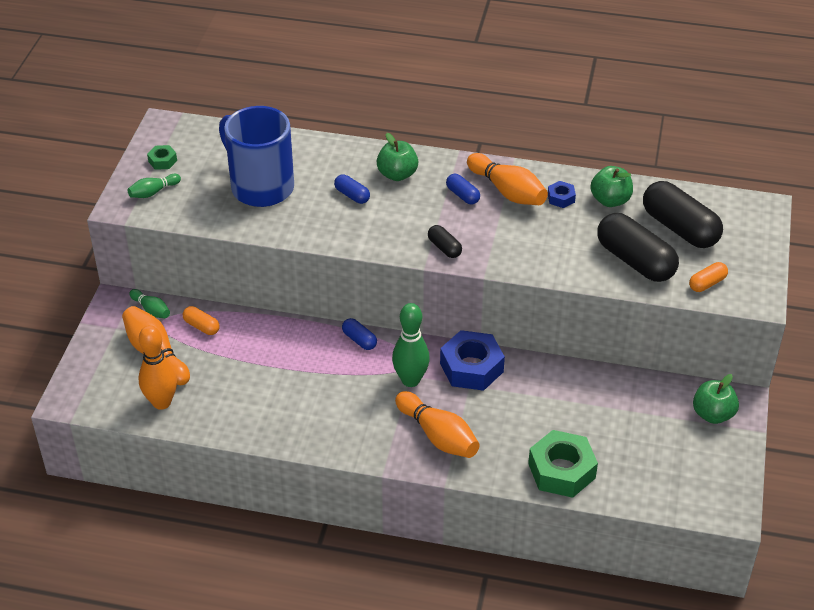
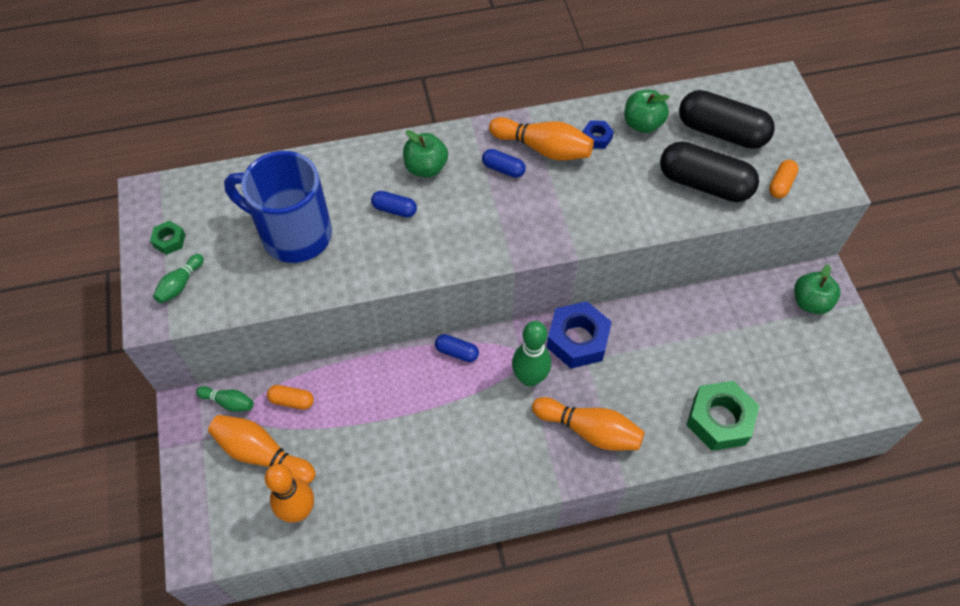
camera: 25 degrees left, 15 degrees up
(444, 248) = (520, 238): black capsule -> none

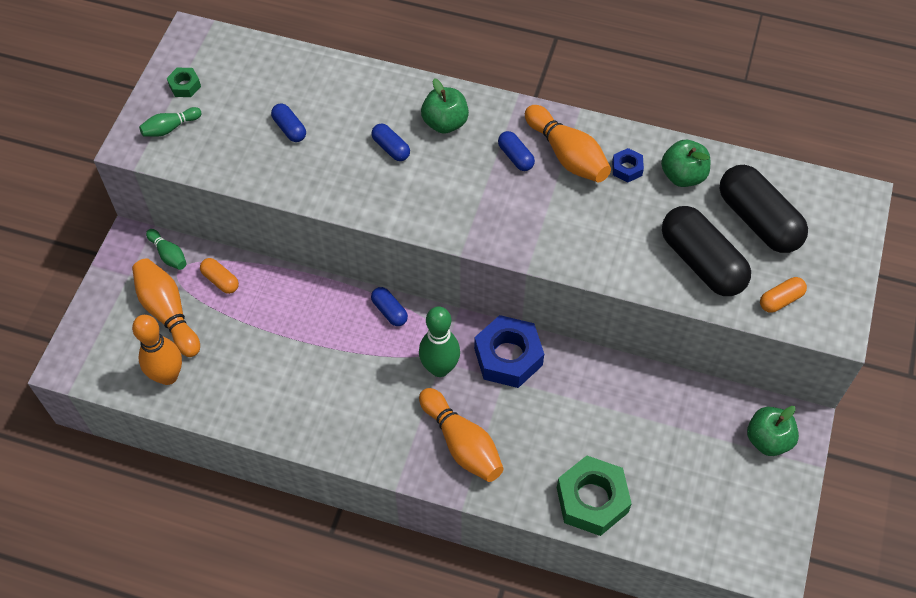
camera: 30 degrees right, 0 degrees up
(293, 234) = (289, 128): blue mug -> blue capsule

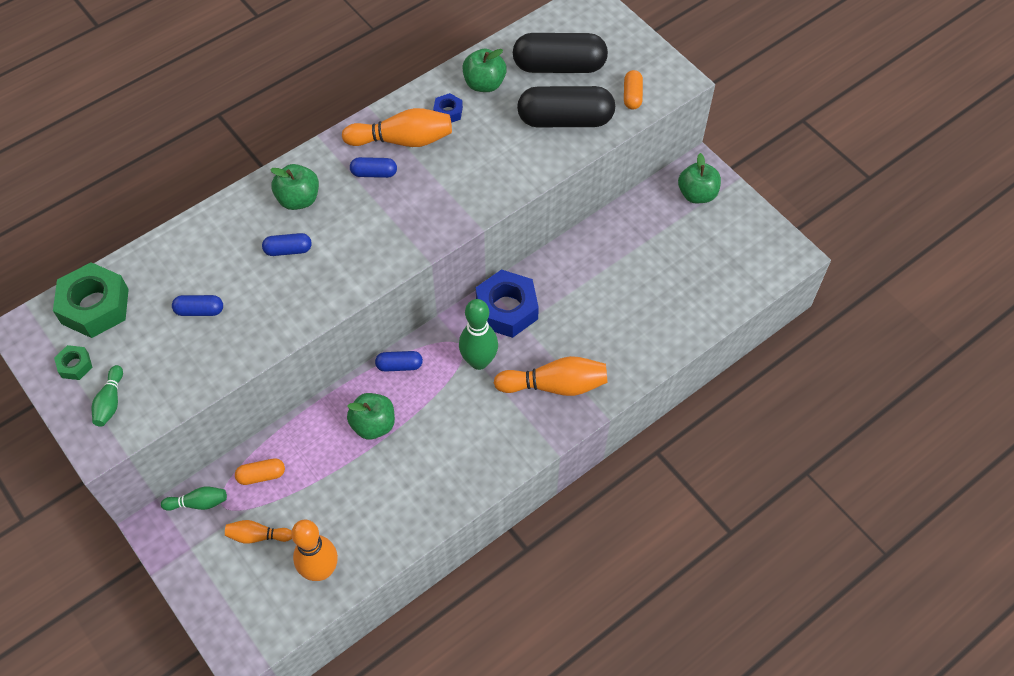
camera: 55 degrees left, 0 degrees up
(168, 313) = (257, 536): orange bowling pin -> orange bowling pin, size x0.55
(321, 328) = (373, 424): none -> green apple
(592, 500) = (664, 329): green nut -> green nut (95, 306)

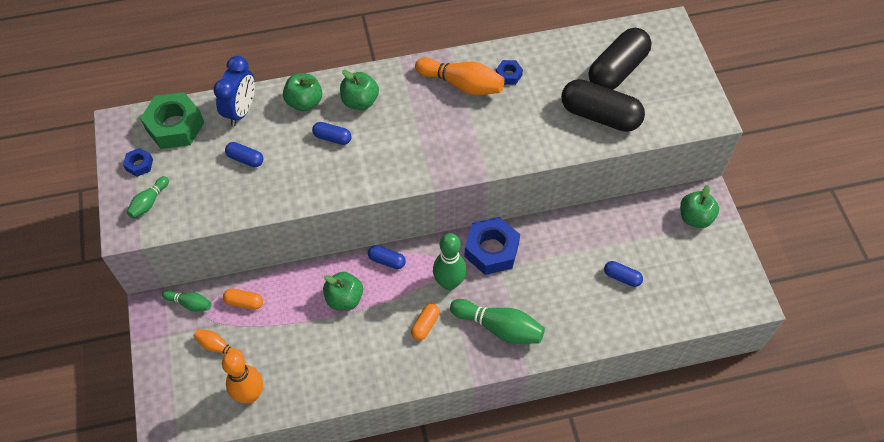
camera: 25 degrees right, 0 degrees up
(75, 365) = (139, 165): green nut -> blue nut
(165, 260) = (241, 110): none -> blue clock
(374, 173) = (427, 102): blue capsule -> blue capsule (622, 277)
(484, 84) = (549, 62): green apple -> green apple (304, 102)
(555, 385) = (499, 327): orange bowling pin -> green bowling pin
(559, 66) = (617, 70): black capsule -> black capsule turned 75 degrees counterclockwise
(632, 96) = (666, 116): orange capsule -> orange capsule (425, 325)

